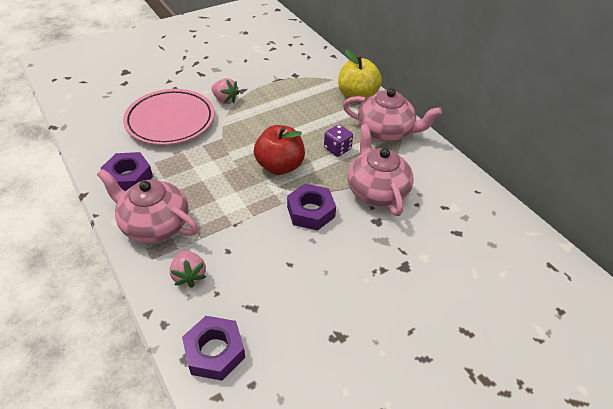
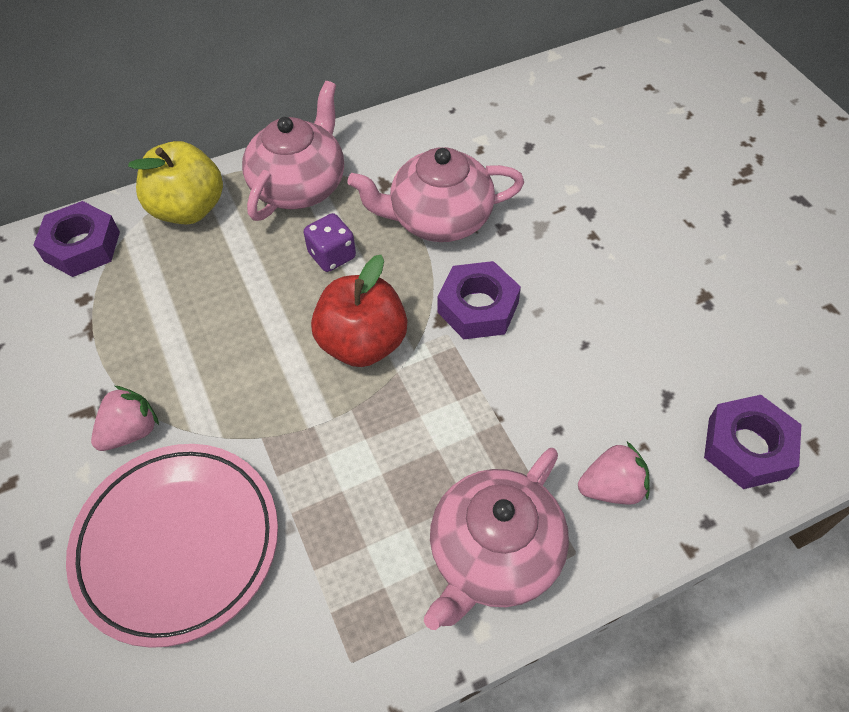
camera: 80 degrees left, 10 degrees up
(128, 177) = (355, 619): purple nut -> purple nut (82, 246)

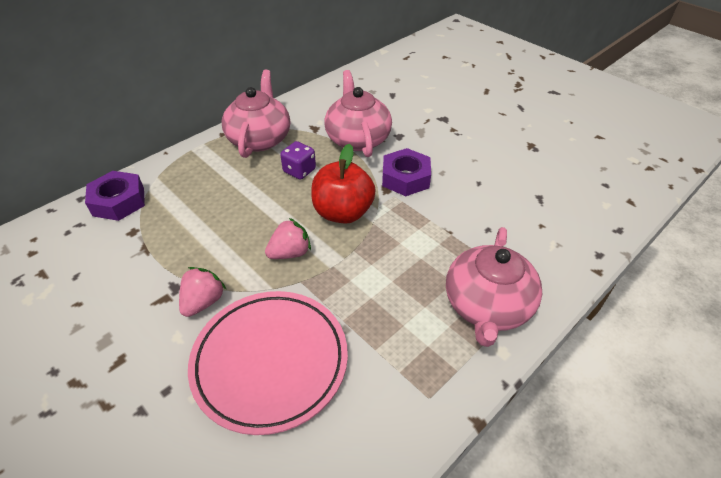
camera: 20 degrees left, 10 degrees down
(188, 209) = (189, 165): yellow apple -> none
(439, 218) = (357, 138): pink teapot -> pink teapot turned 105 degrees clockwise
(611, 487) = (536, 251): pink strawberry -> pink strawberry (290, 253)
(747, 447) = (597, 212): purple nut -> none

